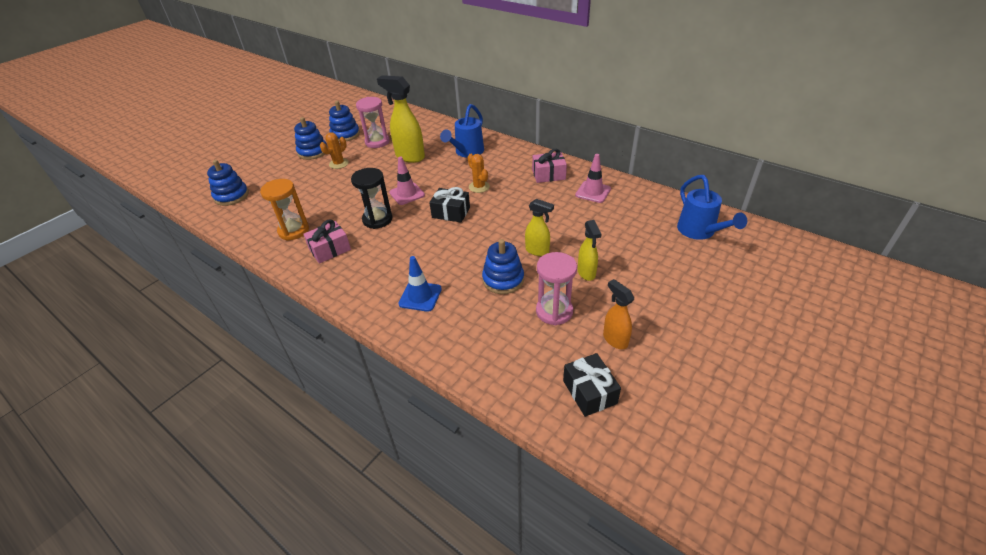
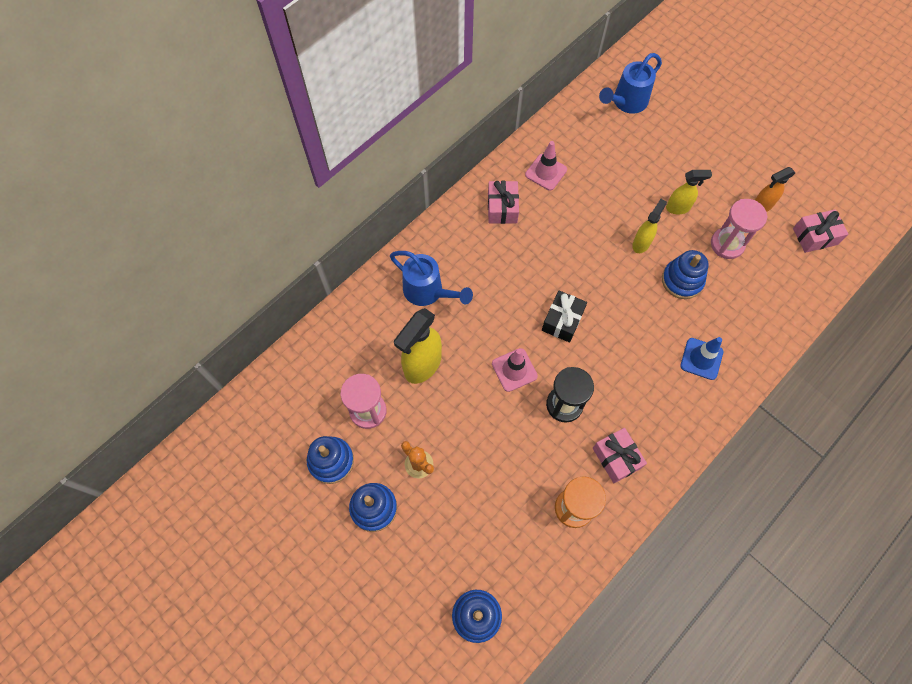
camera: 85 degrees left, 25 degrees up
(479, 187) = (514, 285): orange cactus -> none
(589, 392) = (815, 236): black gift -> pink gift
(699, 231) = (626, 102): blue watering can -> blue watering can turned 150 degrees clockwise

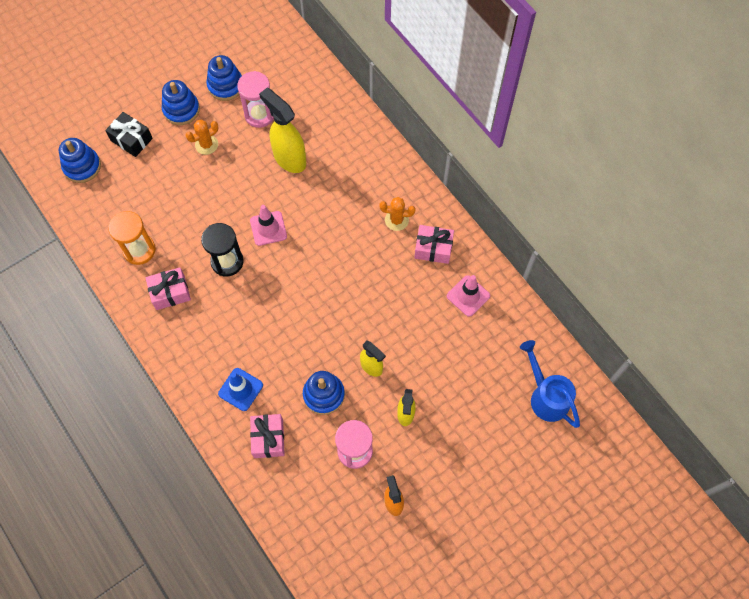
camera: 100 degrees right, 0 degrees up
(428, 291) = (357, 173): blue watering can -> none
(477, 245) = (396, 220): none -> orange cactus
(562, 321) = (305, 277): black gift -> black gift (131, 139)
(815, 236) = (347, 547): pink gift -> pink gift (268, 438)

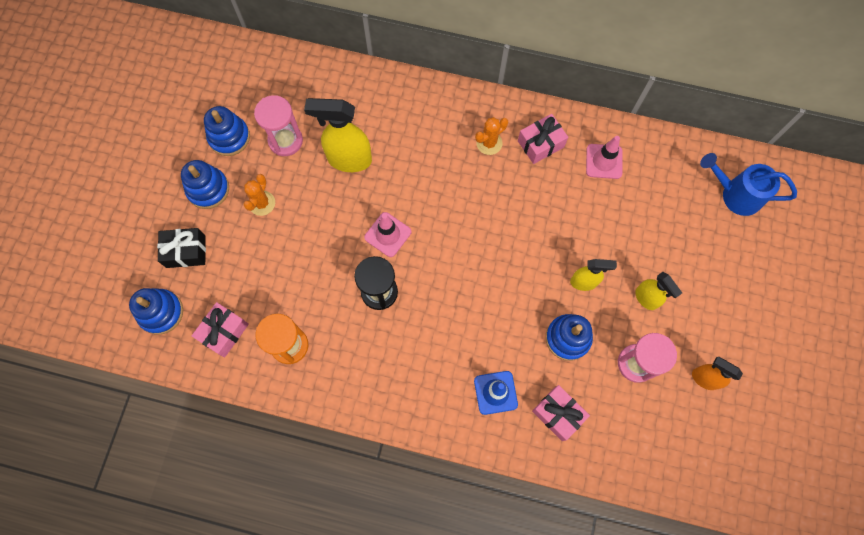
camera: 40 degrees left, 5 degrees up
(170, 292) = (354, 360): pink gift -> pink gift (224, 332)

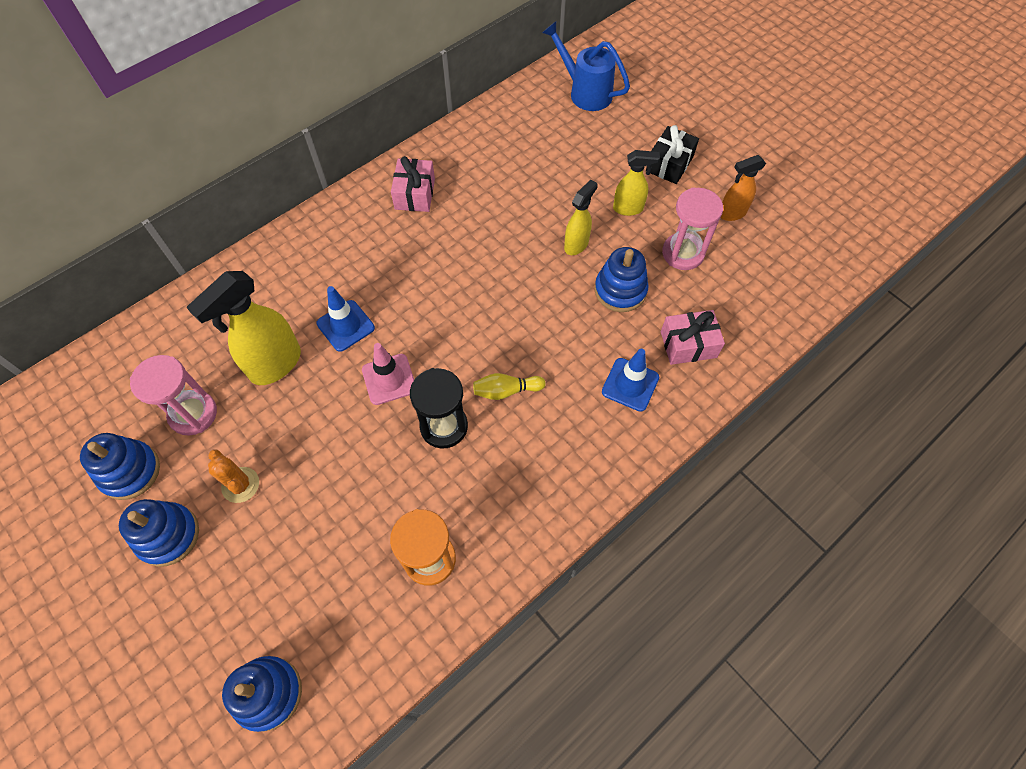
camera: 55 degrees left, 10 degrees down
(186, 251) = (219, 611): black gift -> black gift (669, 164)
(224, 332) = (355, 627): pink gift -> none
(406, 179) = (345, 326): none -> blue traffic cone
(432, 313) = (506, 391): none -> yellow bowling pin
(489, 143) = (375, 233): orange cactus -> none
(604, 161) = (475, 159): pink traffic cone -> none
(736, 194) = (585, 92): blue watering can -> blue watering can turned 75 degrees clockwise

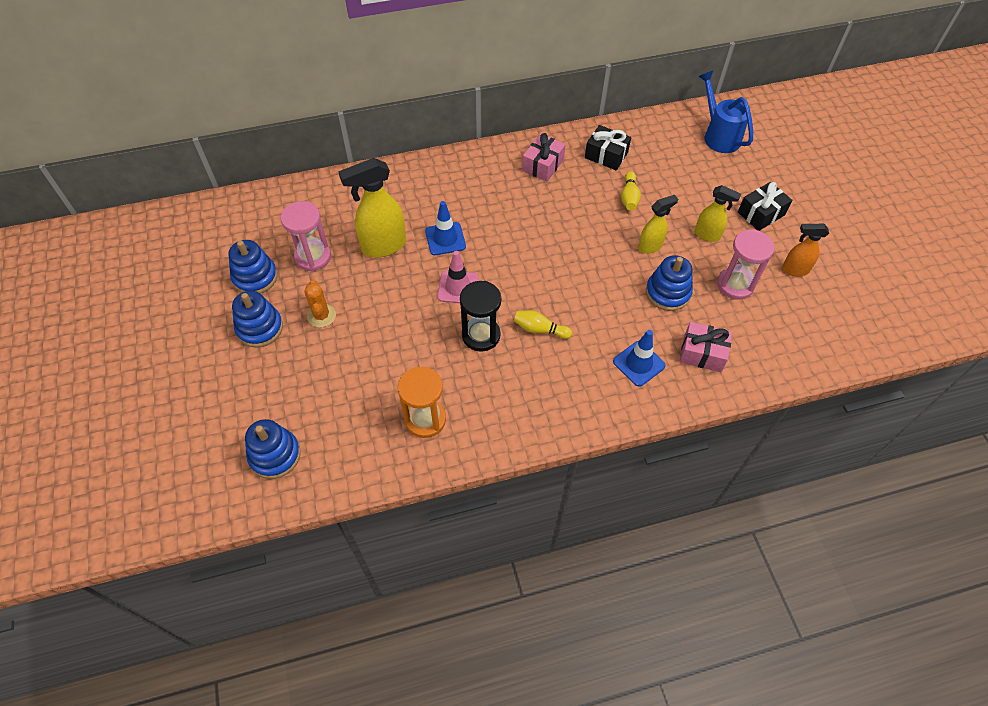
camera: 25 degrees right, 5 degrees down
(479, 157) = (606, 155): none -> black gift
(527, 196) = (629, 197): none -> yellow bowling pin

